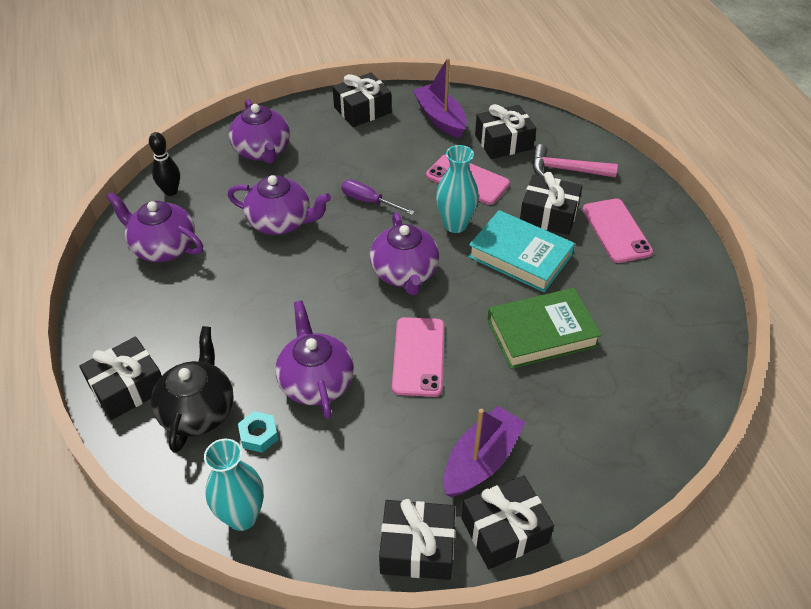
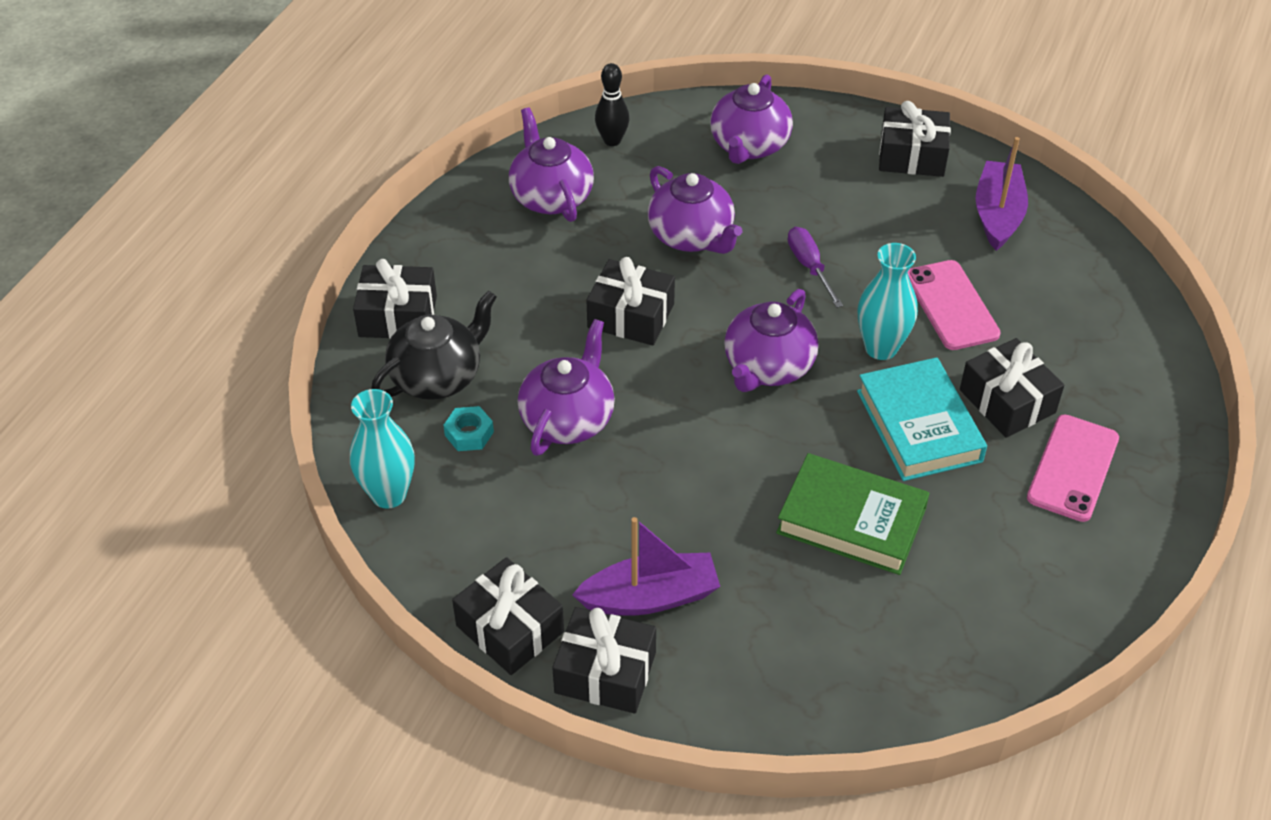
camera: 40 degrees right, 0 degrees up
(418, 356) = (693, 459): pink phone -> none
(503, 142) = (1047, 285): black gift -> black gift (631, 316)
(565, 170) = (1091, 362): pink hammer -> none

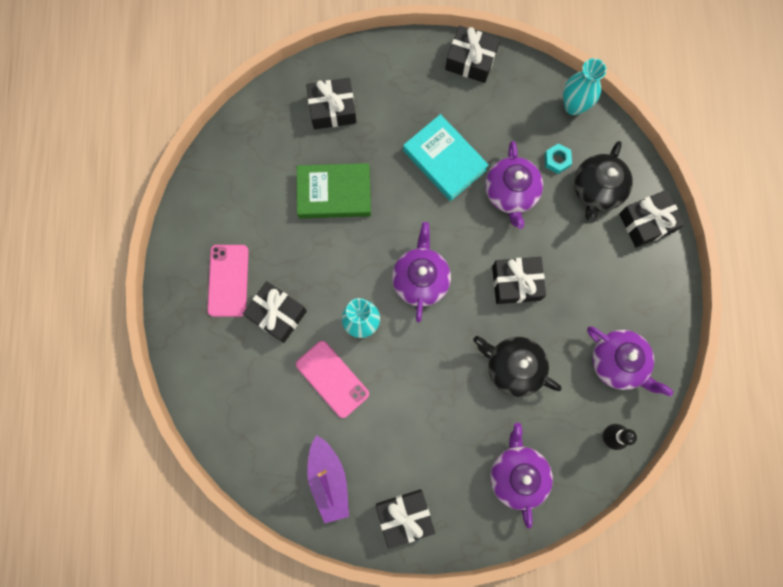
camera: 155 degrees right, 30 degrees up
(605, 673) = (415, 58): black gift -> black gift (332, 109)
(650, 597) = (414, 105): purple boat -> none
(692, 236) = (513, 367): purple teapot -> black teapot
(809, 267) = (430, 373): purple screwdriver -> none
(918, 426) = (320, 273): turquoise book -> turquoise book (444, 160)

